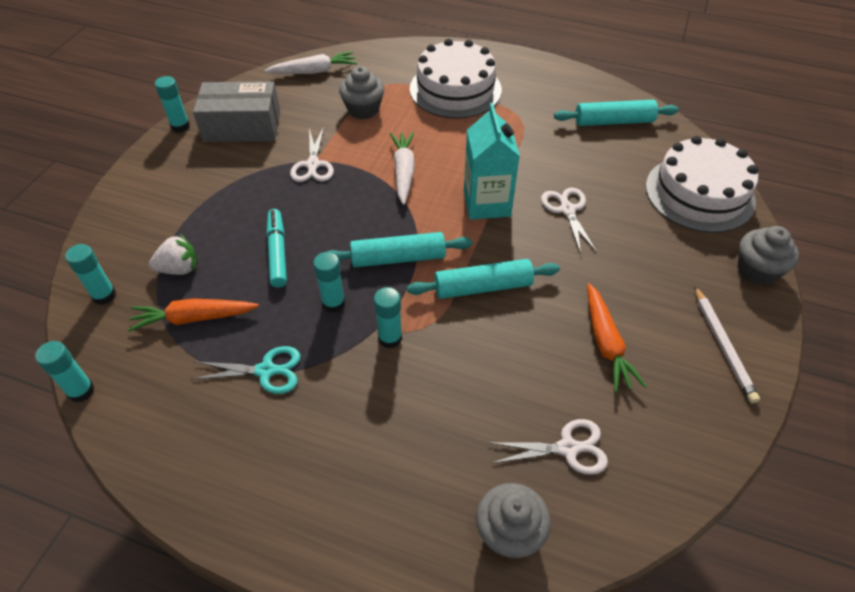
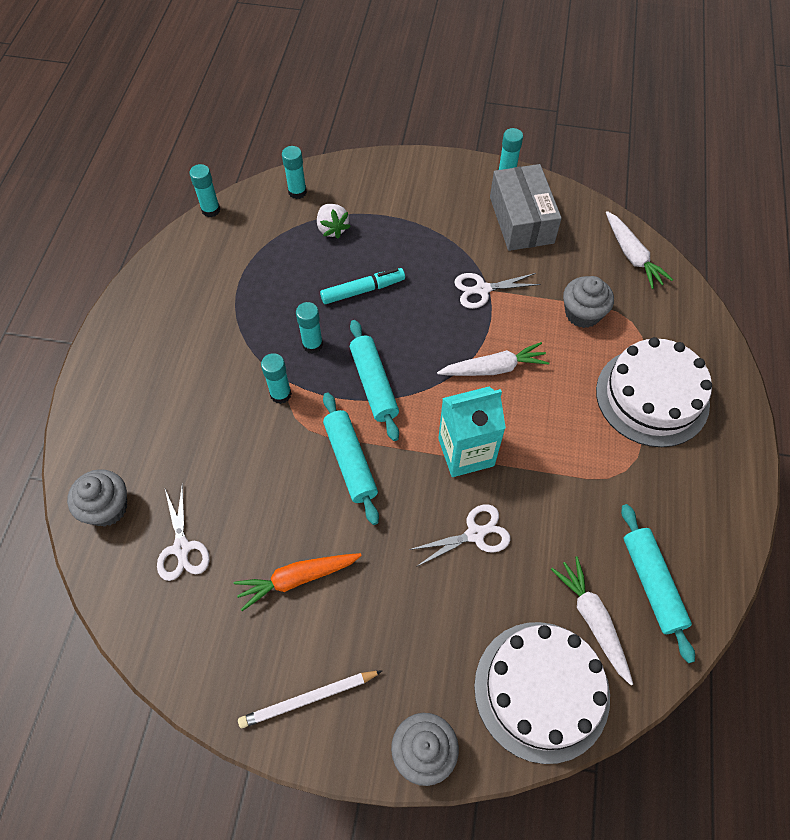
camera: 80 degrees right, 10 degrees up
(194, 318) = (283, 254): orange carrot -> none
(266, 371) = (238, 314): turquoise scissors -> none
(642, 156) = (592, 620): none -> white carrot

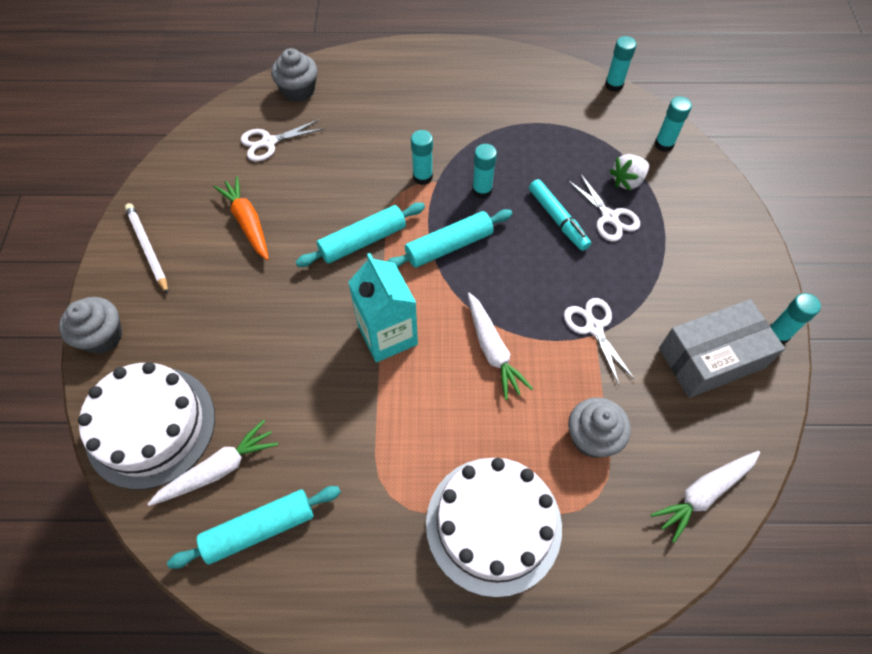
camera: 80 degrees right, 0 degrees up
(475, 534) = (300, 353): white scissors -> white scissors (609, 217)

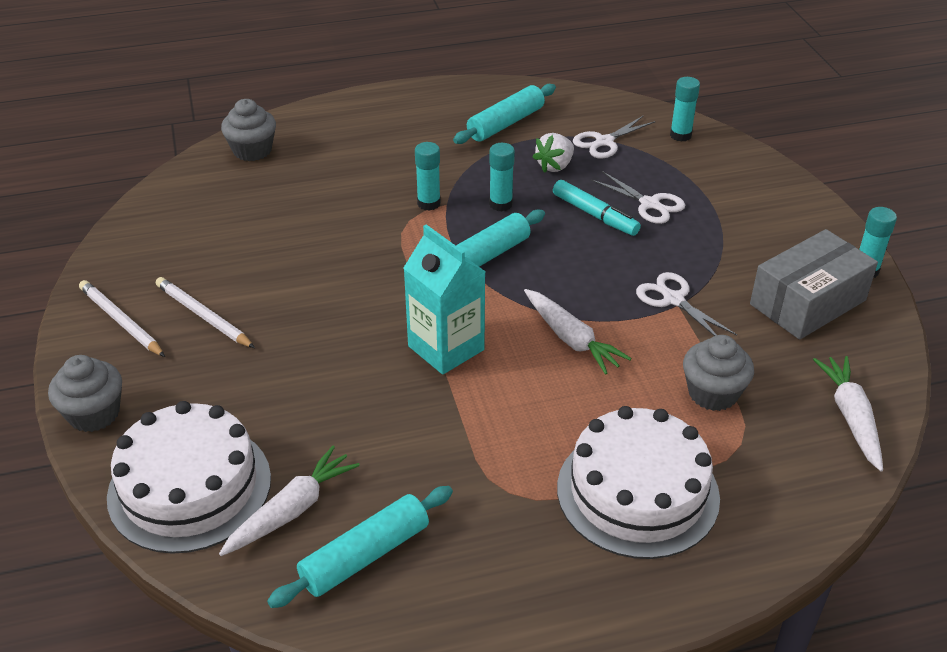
camera: 15 degrees left, 20 degrees down
(210, 257) = (203, 316): none -> white pencil
(247, 222) = (237, 276): orange carrot -> none
(269, 142) = (235, 201): white scissors -> white scissors (604, 142)
(363, 241) = (382, 270): turquoise rolling pin -> turquoise rolling pin (505, 123)
(613, 85) = (606, 95): turquoise glue stick -> none
(627, 181) = (655, 171): white strawberry -> white strawberry (555, 166)
(703, 493) = (851, 417): white carrot -> white carrot turned 135 degrees clockwise

